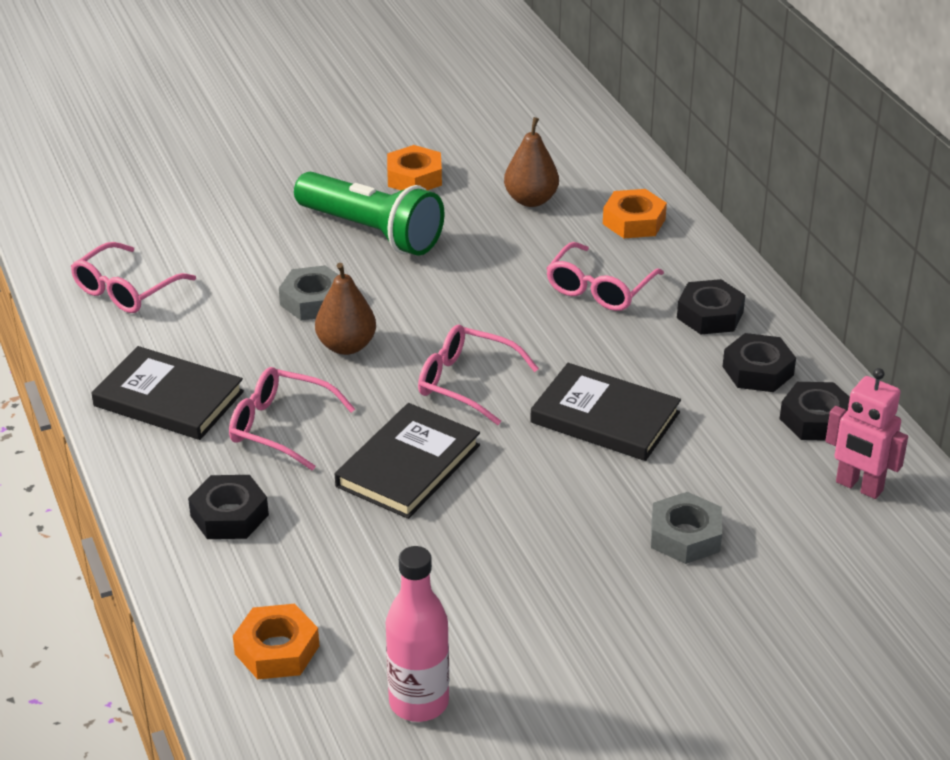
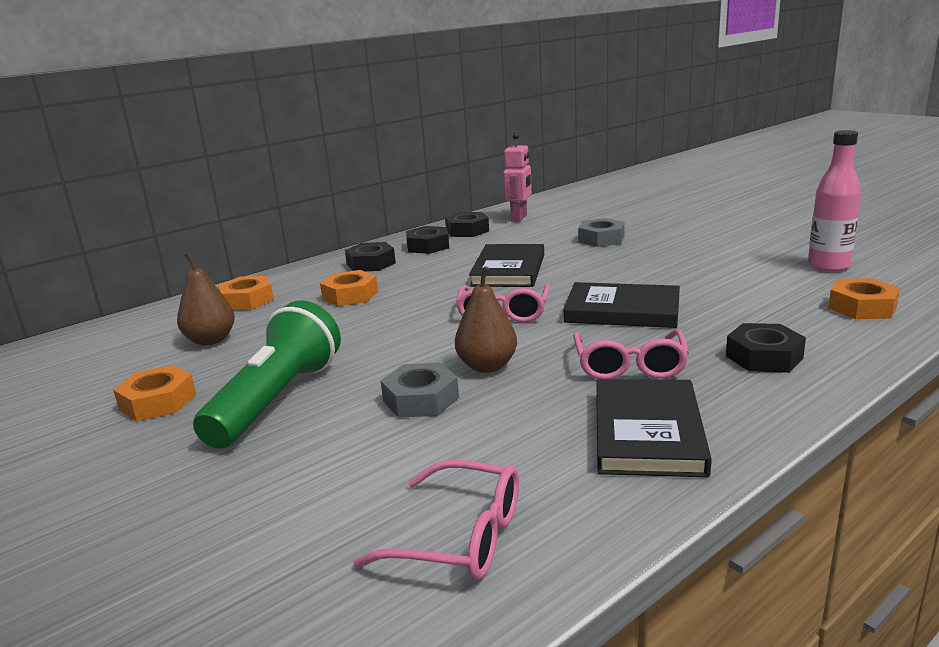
camera: 105 degrees left, 15 degrees down
(599, 289) = (350, 295): pink glasses -> orange nut

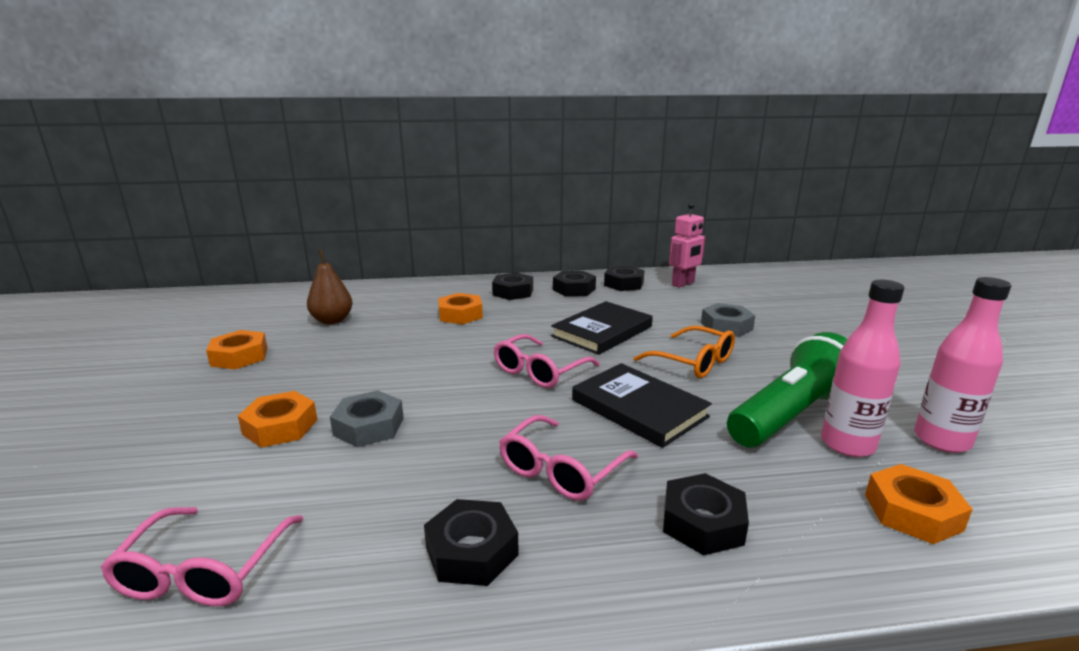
camera: 30 degrees right, 0 degrees up
(247, 300) = (396, 296): orange nut -> orange nut (280, 427)
(277, 399) = (293, 384): green flashlight -> green flashlight (790, 415)
(460, 537) = (203, 571): pink glasses -> pink glasses turned 45 degrees clockwise
(487, 366) = (454, 417): brown pear -> none
(614, 269) = (693, 362): none -> orange glasses
(647, 432) = (472, 551): black book -> black nut
(783, 286) = (847, 444): none -> pink bottle

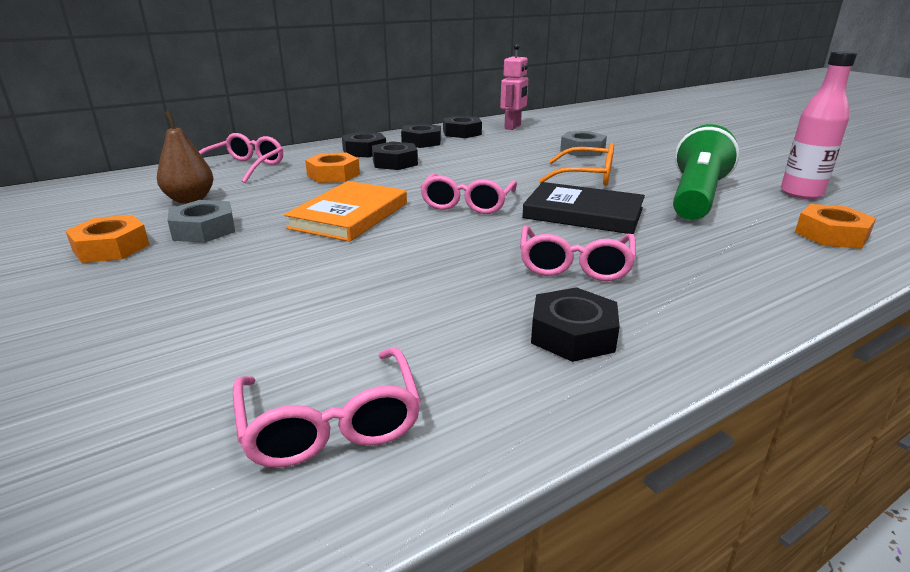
camera: 25 degrees left, 5 degrees up
(280, 427) = (253, 294): orange nut -> none
(369, 426) = (355, 274): grey nut -> grey nut (204, 230)
(401, 294) = (244, 167): none -> pink glasses
(427, 363) = (349, 215): none -> orange book
(602, 331) = (486, 168): black book -> none
(702, 522) = (717, 272): black nut -> black nut (395, 162)
(847, 444) = (751, 207): pink bottle -> none

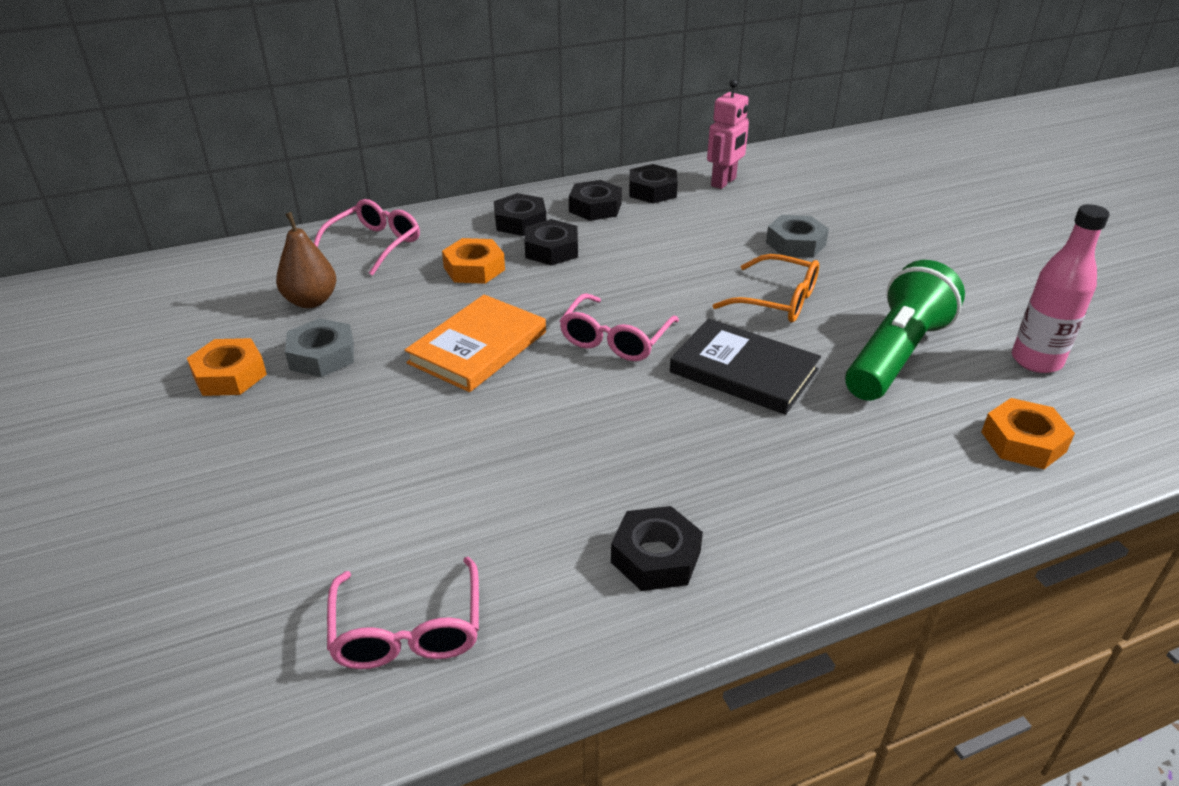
camera: 10 degrees right, 10 degrees up
(574, 265) = (698, 458): pink glasses -> none

